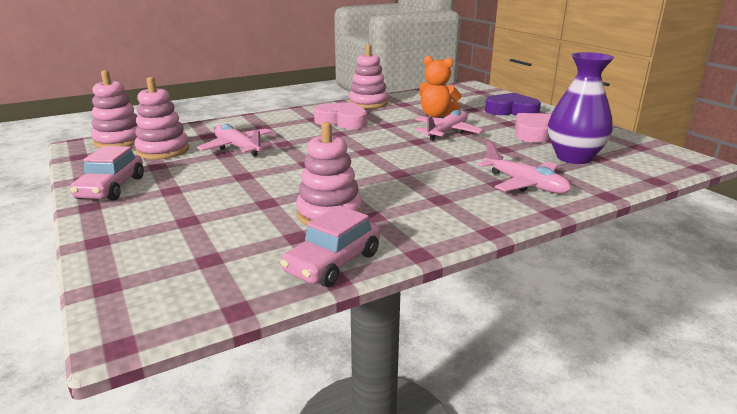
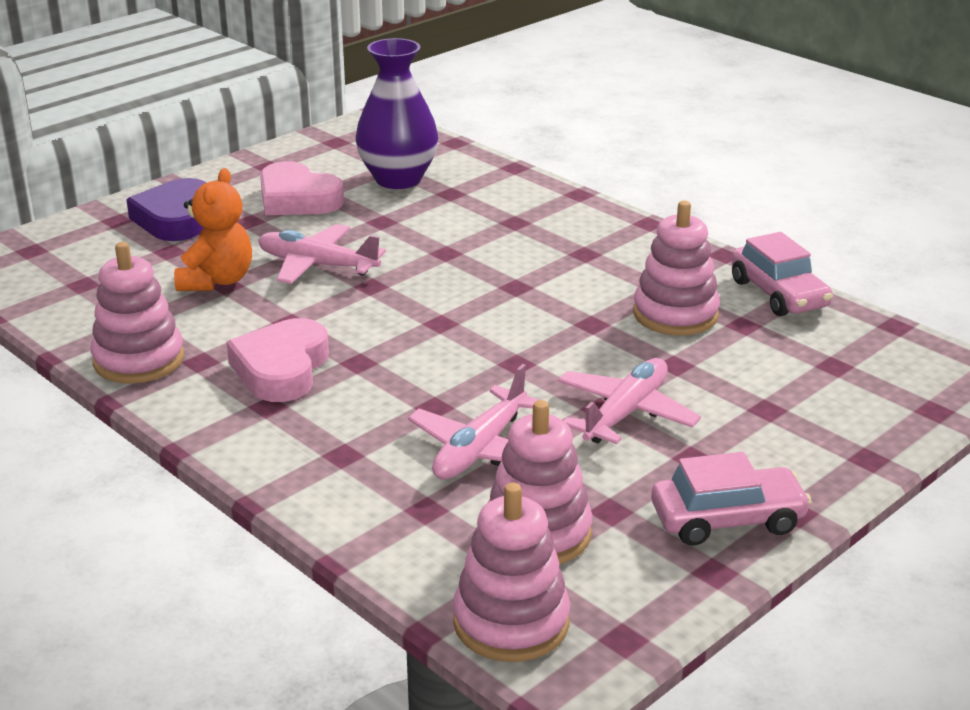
camera: 105 degrees left, 5 degrees up
(333, 263) = (778, 294): pink car -> pink car turned 45 degrees clockwise
(525, 184) = (508, 207): pink plane -> pink plane (626, 413)

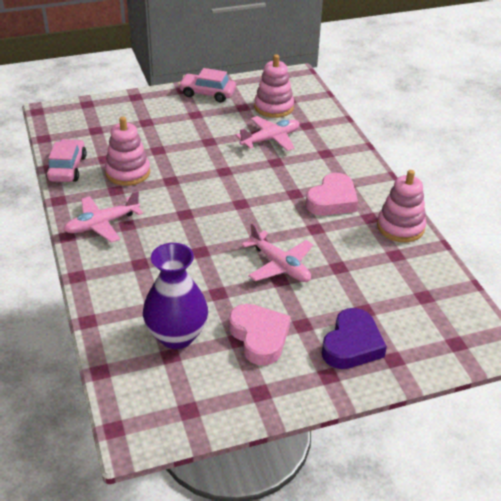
camera: 155 degrees left, 10 degrees up
(217, 281) = (343, 272): orange teddy bear -> none
(511, 622) = (302, 88): pink stacking toy -> none
(626, 413) = (201, 136): pink plane -> pink plane (102, 224)

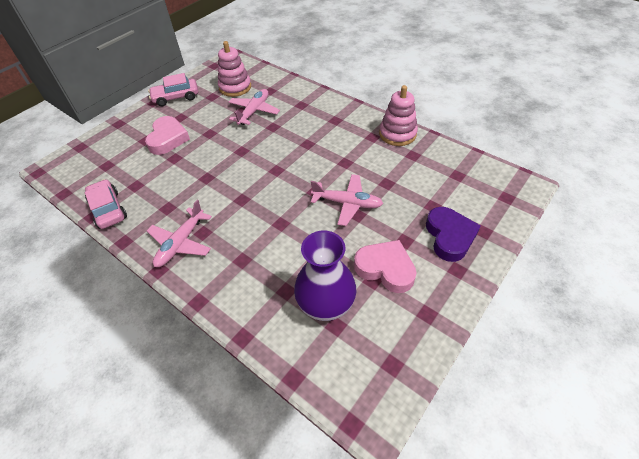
camera: 30 degrees left, 10 degrees up
(128, 173) = (165, 188): pink stacking toy -> none
(332, 200) = (337, 136): pink heart -> pink heart (168, 139)

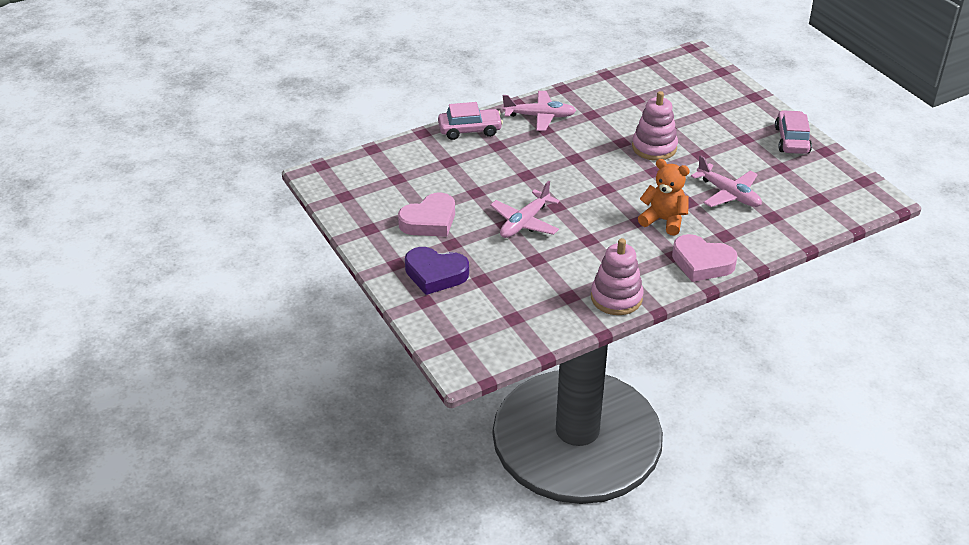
camera: 110 degrees right, 10 degrees down
(108, 209) = (610, 83): pink car -> pink car (470, 130)
(168, 139) = (705, 125): pink heart -> pink heart (702, 263)
(181, 243) = (540, 116): pink plane -> pink plane turned 135 degrees clockwise
(235, 87) = (795, 189): pink stacking toy -> pink stacking toy (654, 147)
(301, 132) = (663, 220): none -> orange teddy bear
(326, 305) = (419, 178): purple vase -> none

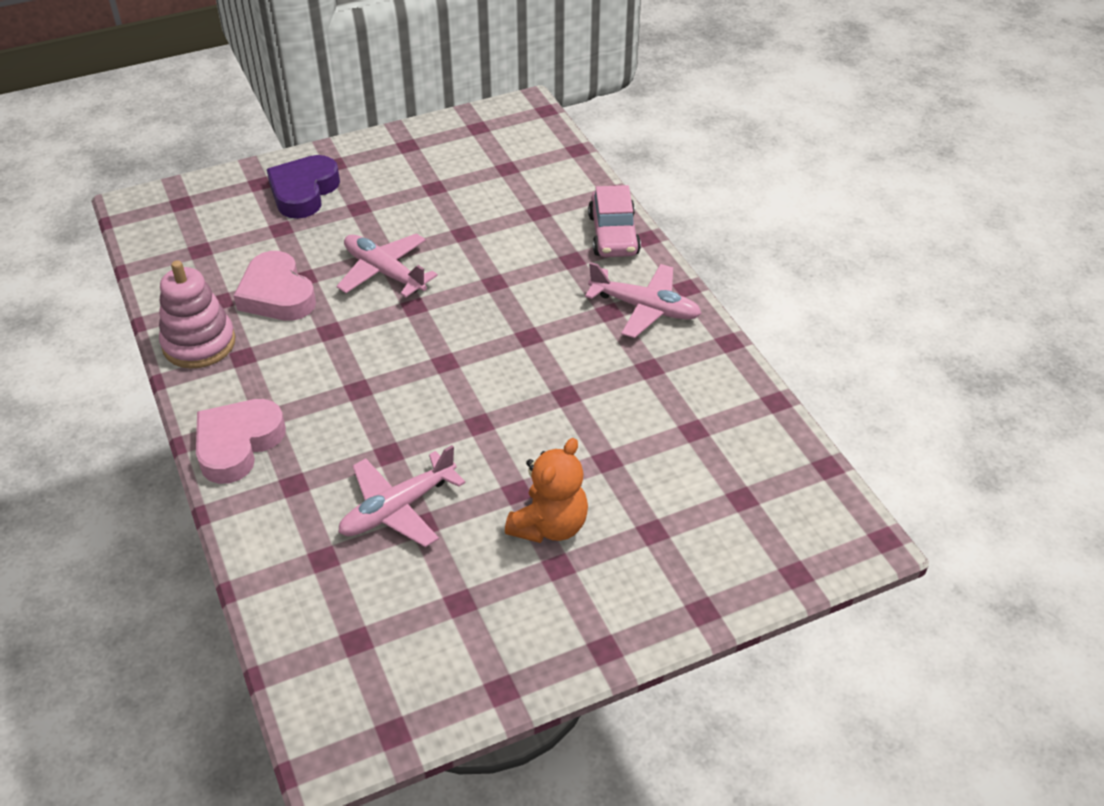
camera: 95 degrees right, 5 degrees up
(429, 221) = (409, 191): pink heart -> pink heart (277, 294)
(540, 116) = (645, 308): pink plane -> pink plane turned 75 degrees counterclockwise
(654, 147) = (544, 433): pink stacking toy -> none
(663, 220) = (350, 416): orange teddy bear -> orange teddy bear (549, 525)
(791, 140) = (544, 640): pink car -> none

